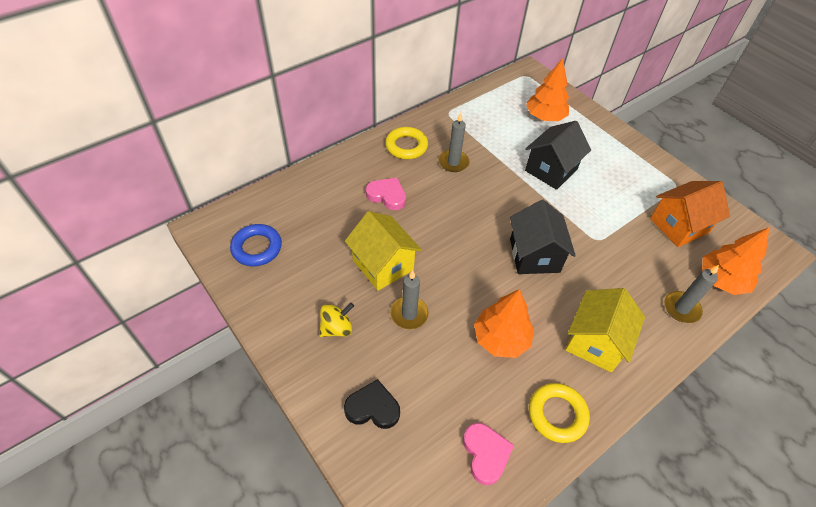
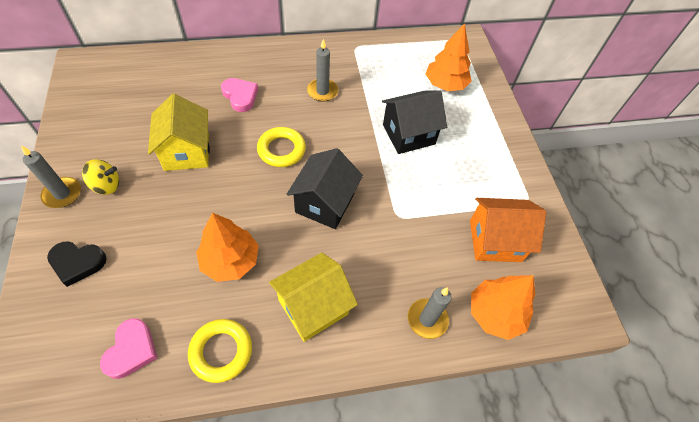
camera: 25 degrees right, 5 degrees up
(257, 248) = (103, 95): blue ring -> none
(373, 408) = (77, 263): black heart -> black heart turned 150 degrees clockwise
(406, 146) = (293, 61): yellow ring -> yellow ring (281, 150)
(409, 314) = (172, 202): grey candle -> grey candle (62, 194)

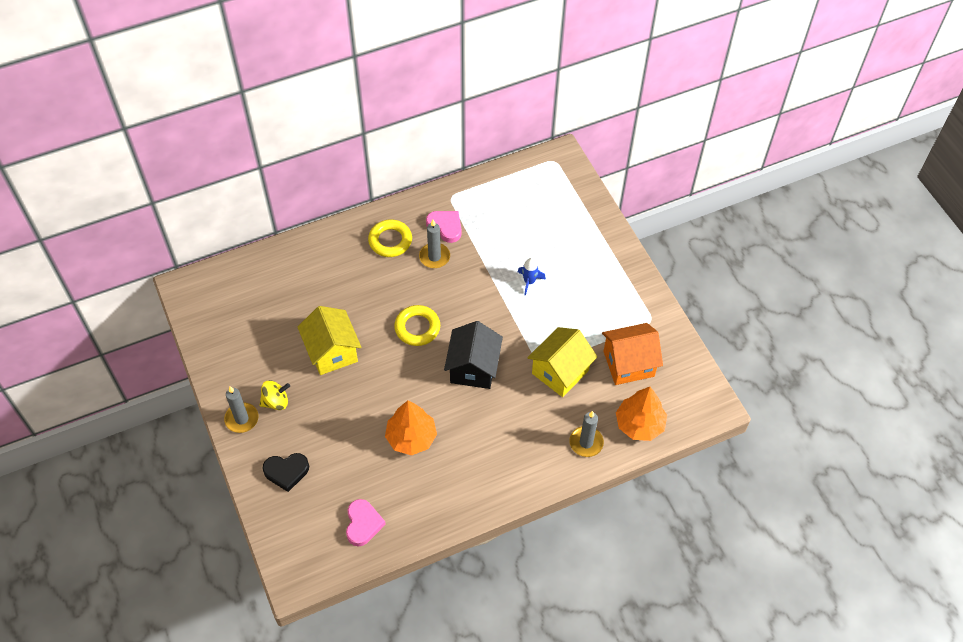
camera: 10 degrees left, 0 degrees up
(221, 351) = (432, 507): yellow ring -> yellow ring (390, 241)
(240, 96) = (357, 283): pink heart -> pink heart (445, 227)
(313, 307) = (492, 456): yellow house -> yellow house (560, 372)
(408, 134) = (529, 282): black house -> blue rocket
(445, 84) = (551, 217): orange tree -> none

